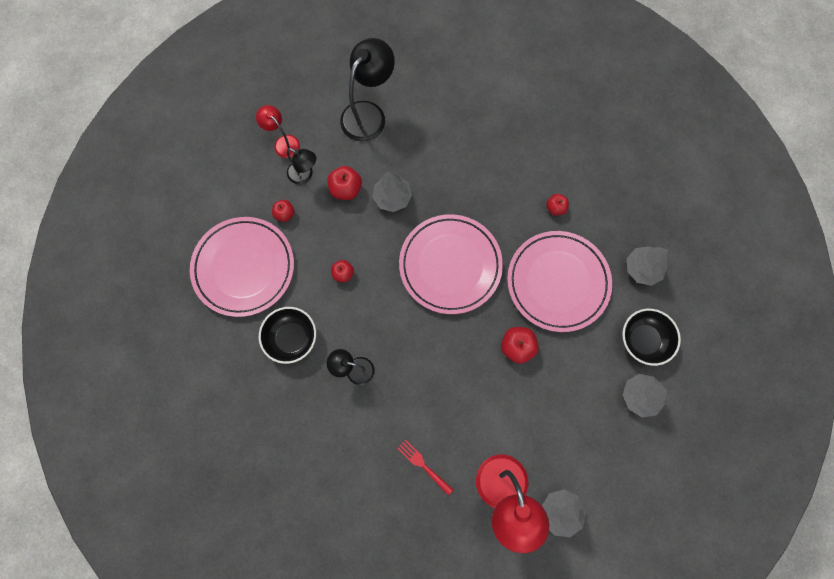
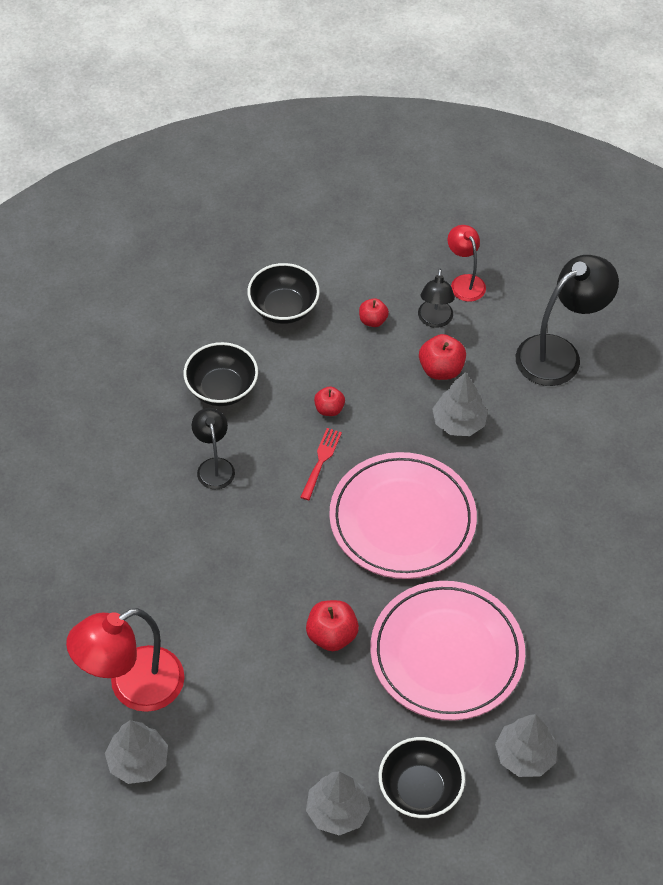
camera: 65 degrees right, 20 degrees down
(244, 268) = (283, 308): pink plate -> black bowl
(283, 142) = (464, 282): red lamp -> red lamp turned 45 degrees counterclockwise
(368, 113) = (559, 353): black lamp -> black lamp turned 45 degrees counterclockwise
(423, 465) = (130, 584): red fork -> red fork (321, 461)
(555, 208) = (553, 615): red apple -> none

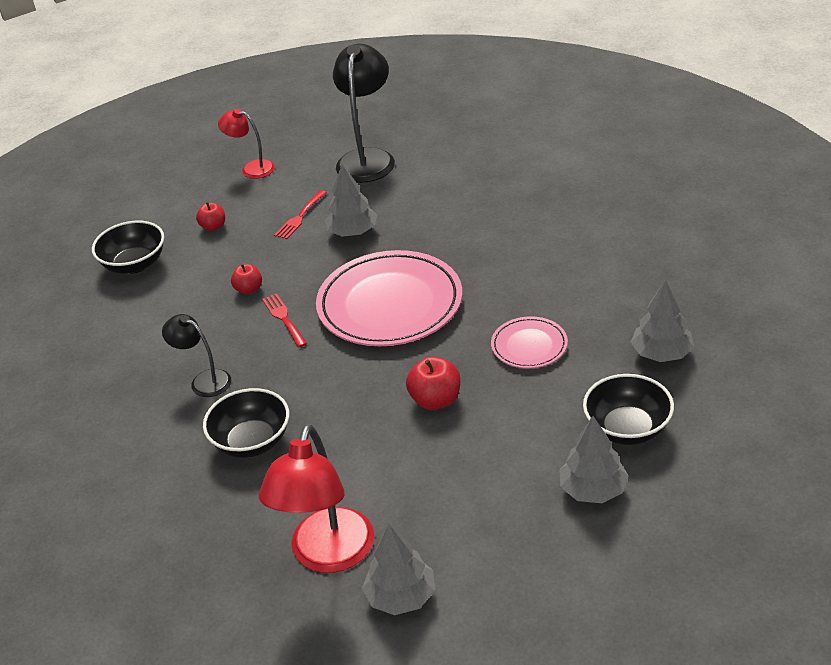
camera: 40 degrees left, 15 degrees down
(222, 389) = (147, 336): black bowl -> black bowl (252, 442)
(434, 320) = (258, 198): black lamp -> none
(441, 369) = (300, 217): red apple -> red fork
(446, 654) = (529, 346): pink plate -> pink plate, size x0.49

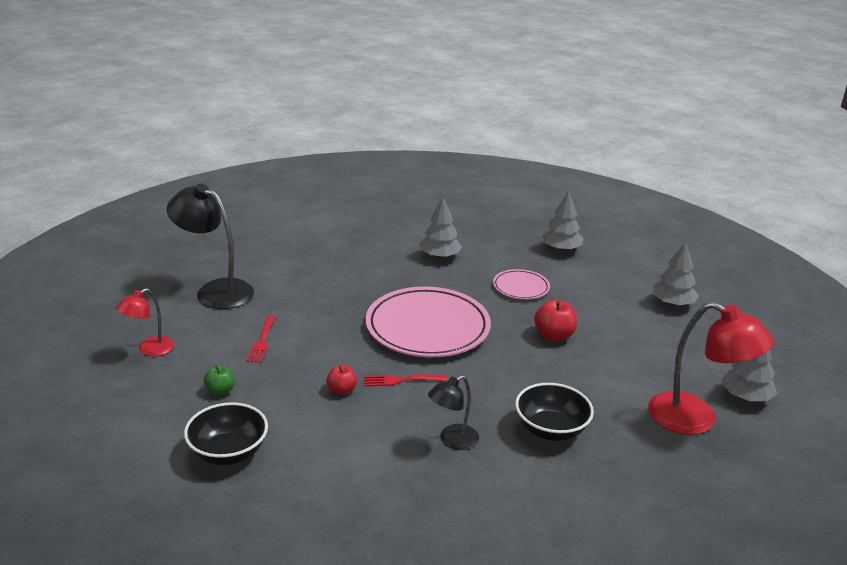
camera: 75 degrees left, 10 degrees down
(213, 227) = (220, 390): red apple -> green apple
(300, 217) = (262, 341): red fork -> red fork turned 45 degrees clockwise
(353, 232) = (314, 321): grey tree -> grey tree (440, 256)
(627, 429) = (623, 278): black bowl -> none

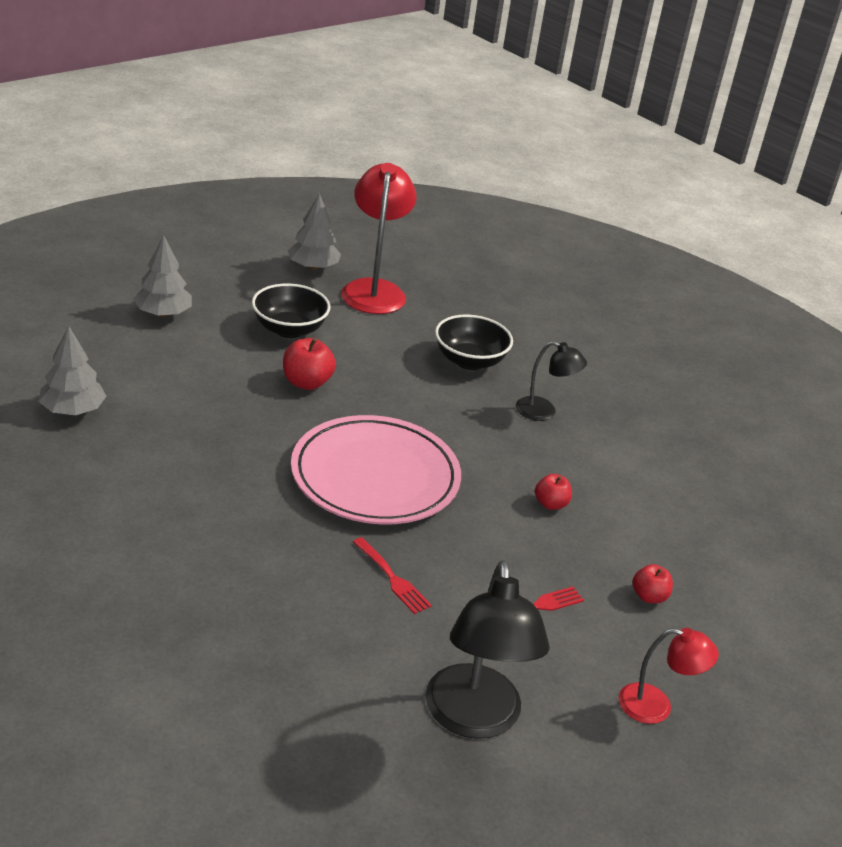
camera: 125 degrees left, 5 degrees up
(220, 390) = (649, 596): green apple -> red apple
(228, 452) = (714, 545): black bowl -> black bowl (289, 329)
(401, 380) = (492, 468): red fork -> red fork (392, 578)
(440, 256) = (179, 516): grey tree -> none
(521, 287) = (213, 425): pink plate -> none

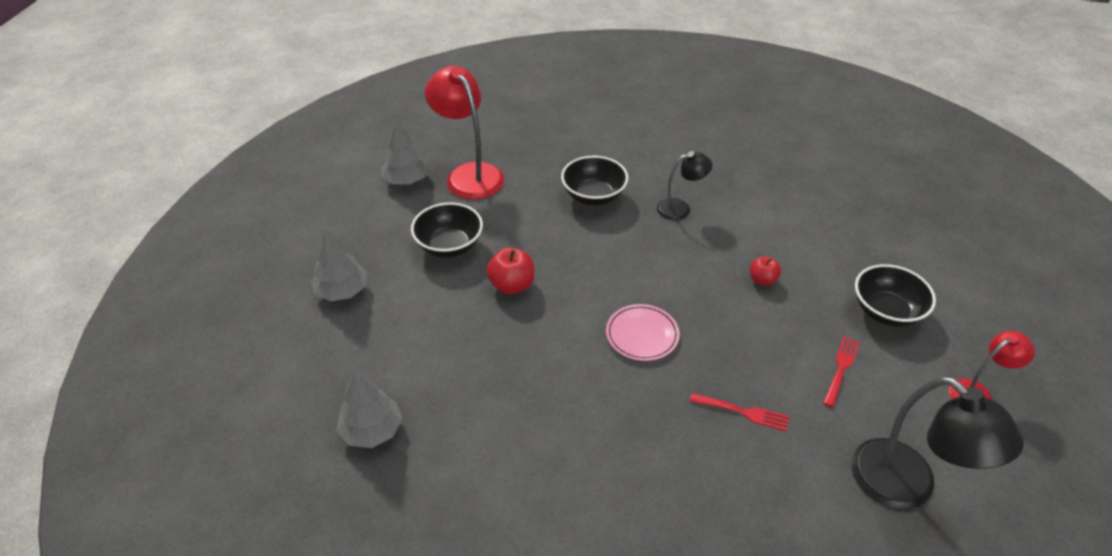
camera: 30 degrees left, 10 degrees up
(375, 477) = (642, 335): pink plate -> pink plate, size x0.49
(649, 596) = (886, 312): red apple -> black bowl

